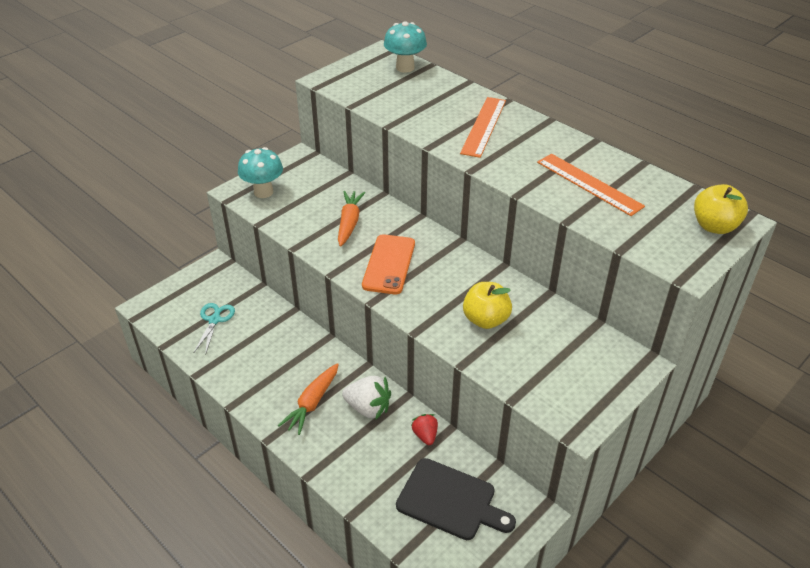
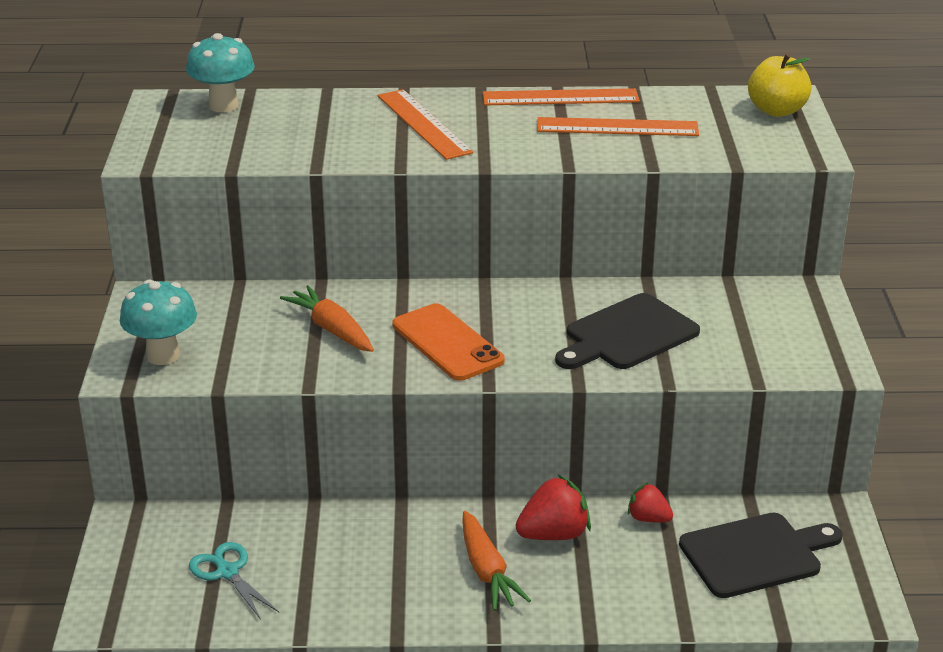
camera: 45 degrees left, 10 degrees down
(368, 408) = (554, 534): white strawberry -> red strawberry
(485, 320) = (627, 335): yellow apple -> black cutting board
(586, 147) = (560, 98): none -> orange ruler

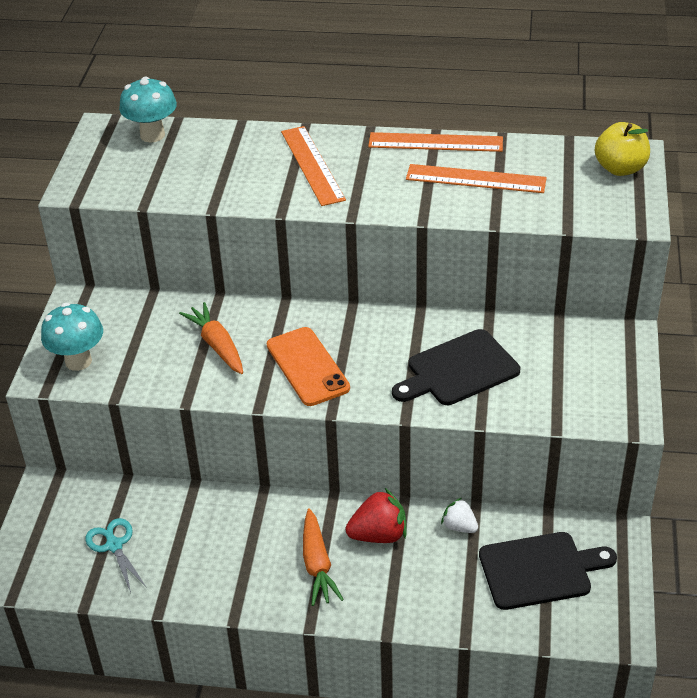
camera: 10 degrees right, 10 degrees up
(648, 518) = (459, 526): red strawberry -> white strawberry

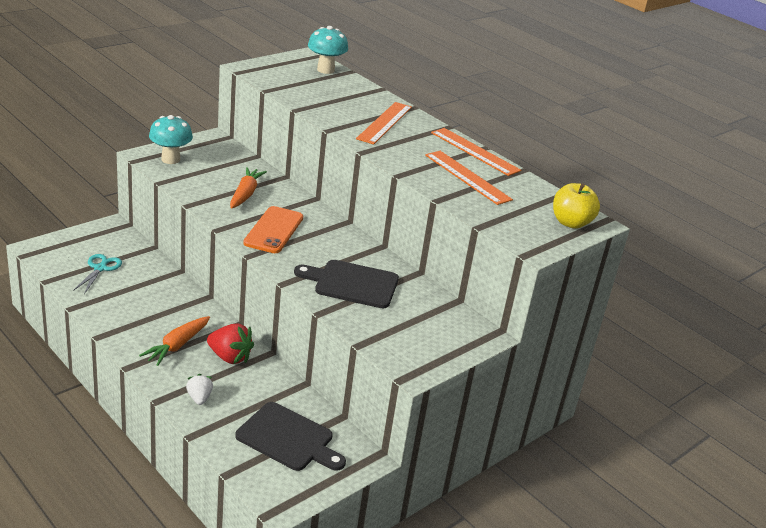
camera: 35 degrees right, 10 degrees down
(459, 526) = (278, 386): white strawberry -> white strawberry (199, 398)

